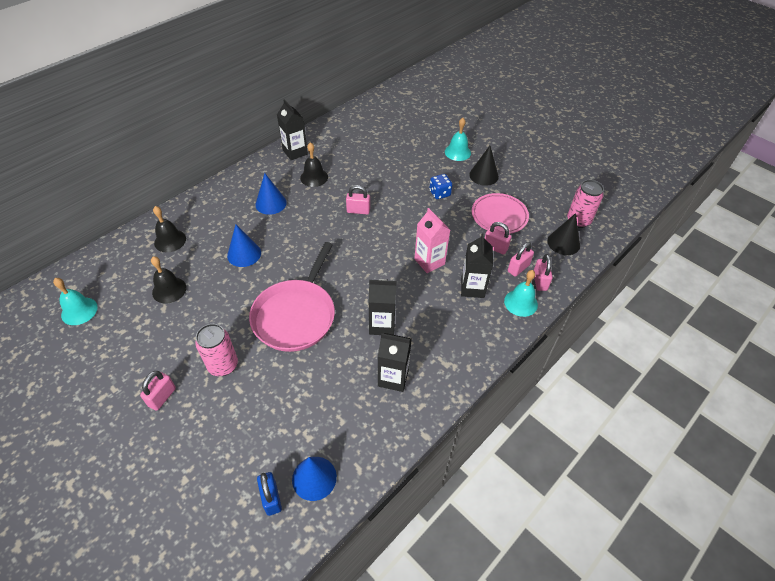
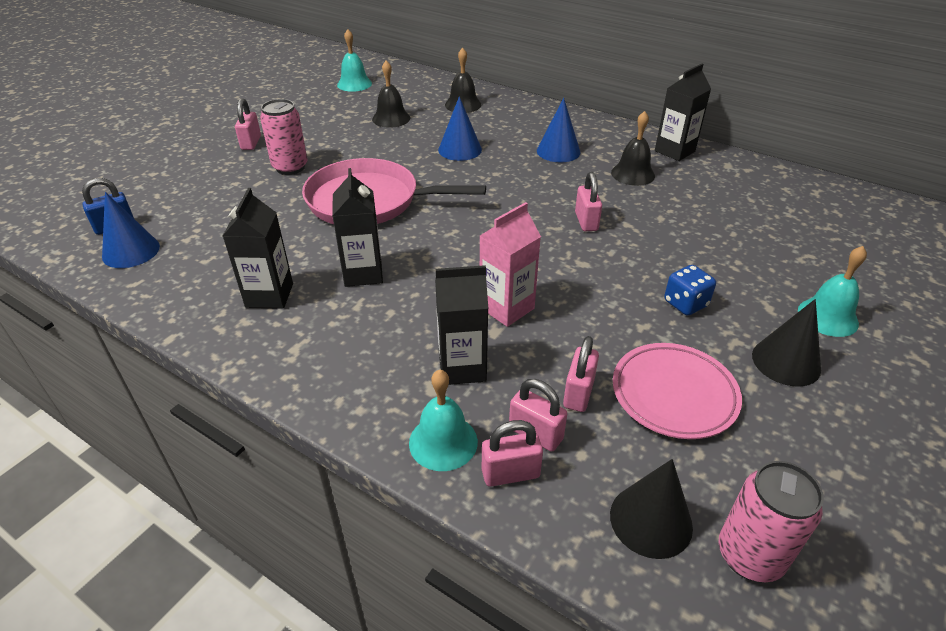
camera: 80 degrees right, 10 degrees down
(162, 397) = (251, 143): pink padlock -> pink padlock turned 75 degrees clockwise

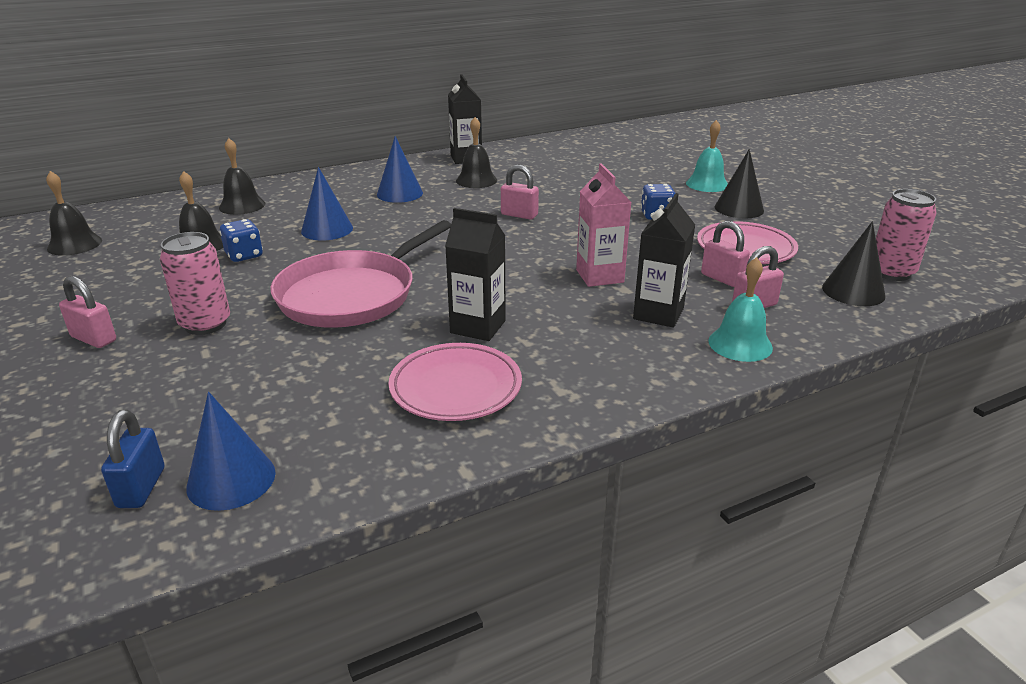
camera: 60 degrees left, 10 degrees down
(269, 295) = (456, 388): black carton -> pink plate
(354, 84) = (74, 244): turquoise bell -> black bell
(390, 139) = (244, 255): none -> blue dice
(510, 473) = (788, 326): pink padlock -> none

